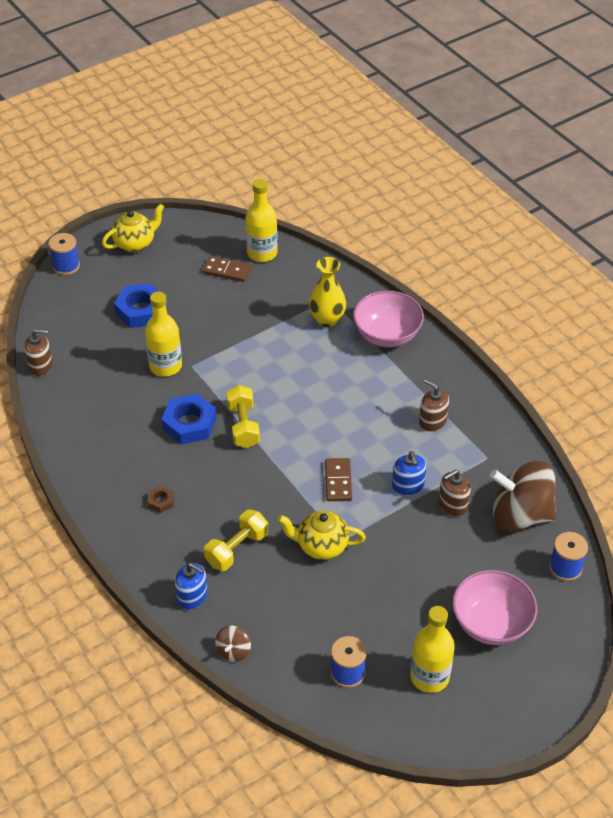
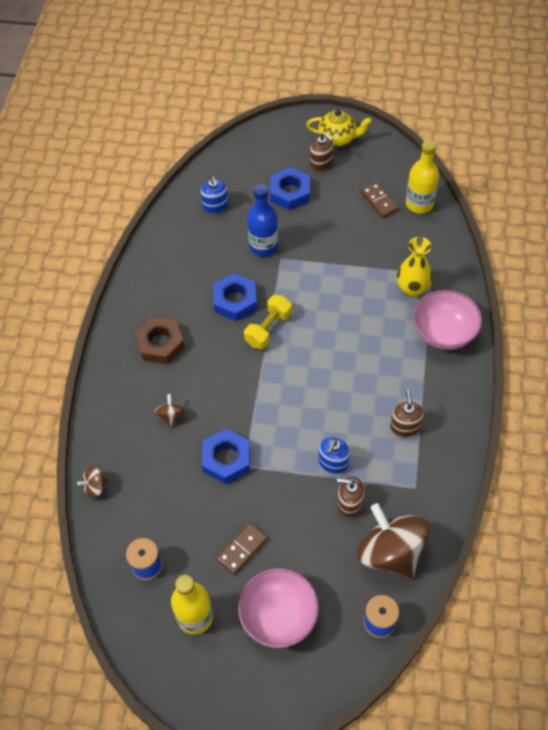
camera: 45 degrees right, 10 degrees up
(41, 366) = (187, 190): brown soap dispenser -> brown soap dispenser (321, 163)
(66, 266) = (275, 127): blue spool -> none
(161, 501) = (160, 344): brown nut -> brown nut, size x2.03
(165, 366) = (263, 246): yellow bottle -> blue bottle
(192, 596) = (110, 427): blue soap dispenser -> blue soap dispenser (215, 205)
(237, 549) = (171, 416): yellow dumbbell -> brown spinning top
(321, 546) = (226, 459): yellow teapot -> blue nut
(338, 481) = (288, 420): brown domino -> brown domino (242, 549)

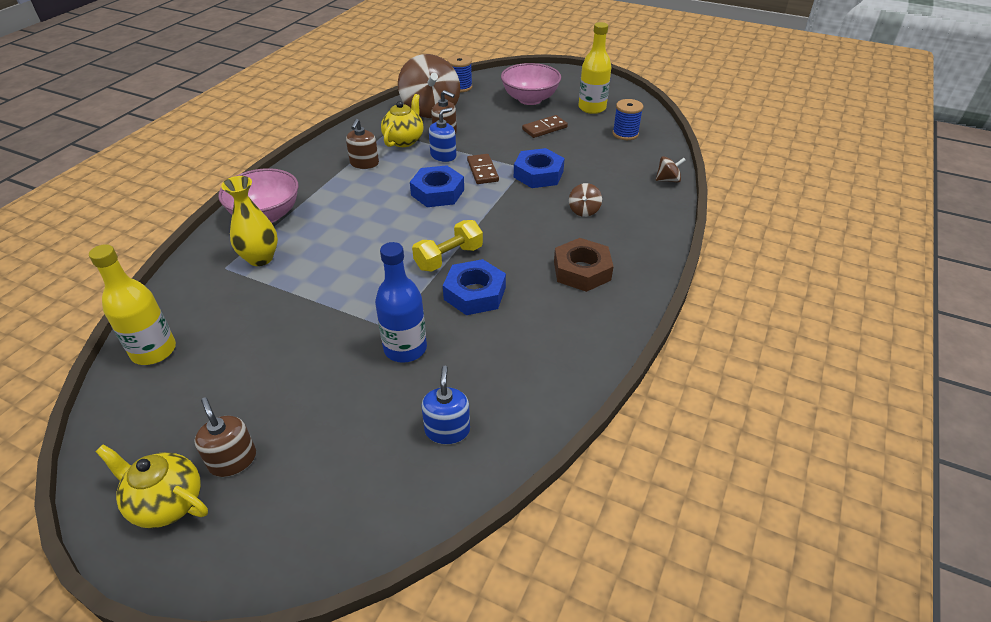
camera: 165 degrees left, 15 degrees down
(290, 193) = (319, 419): blue nut -> blue nut (437, 192)
(379, 201) = (202, 369): brown domino -> brown domino (482, 171)
(387, 478) = (404, 140): none -> yellow teapot

